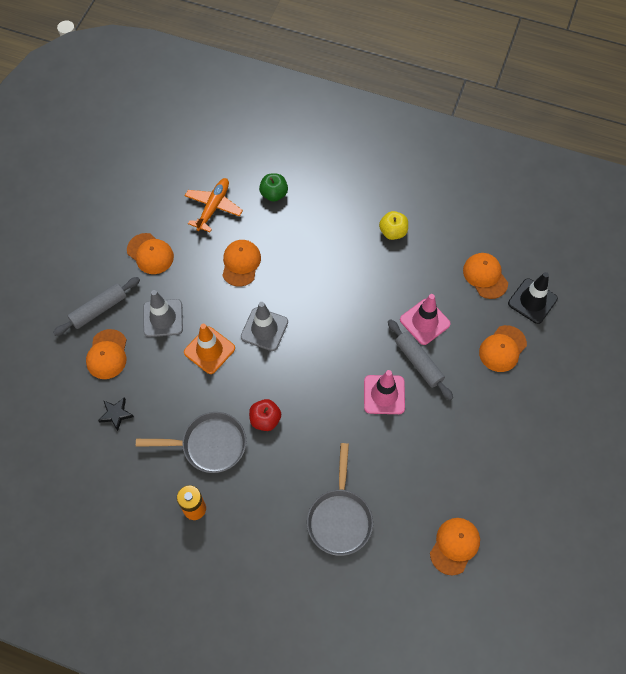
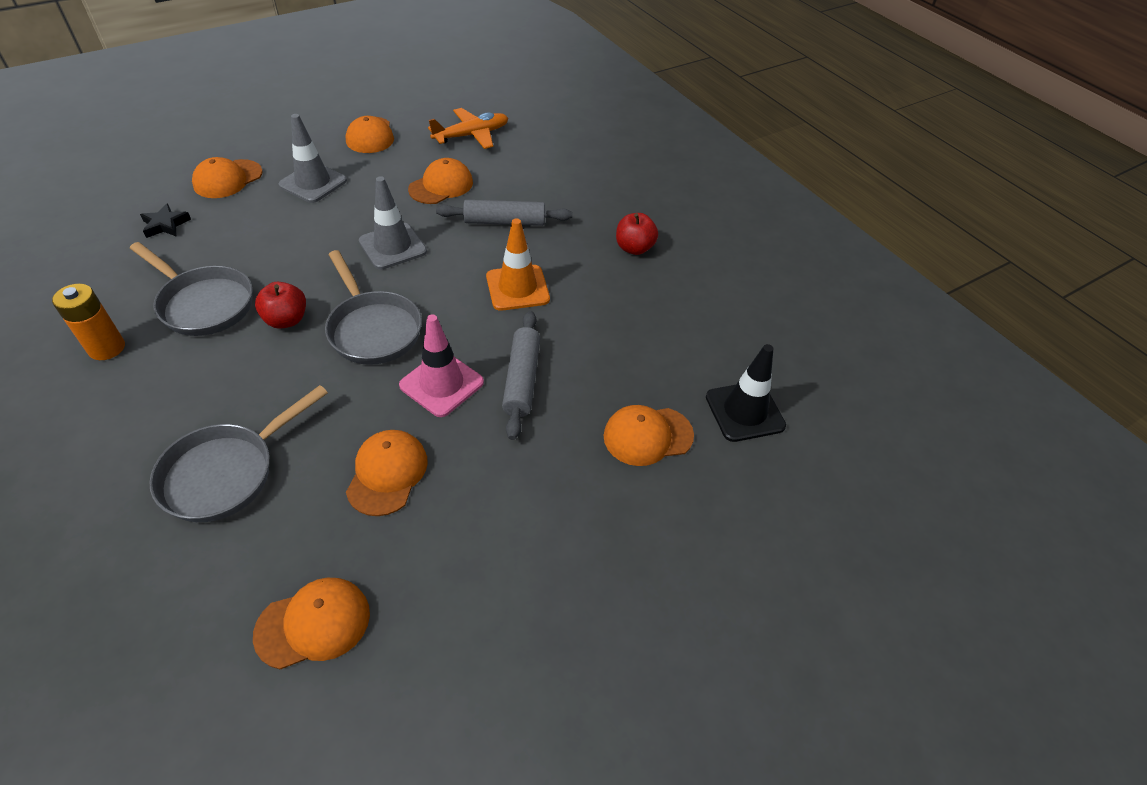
camera: 35 degrees right, 15 degrees down
(99, 309) = (270, 146): grey rolling pin -> grey rolling pin (504, 222)
(209, 350) = (318, 230): orange traffic cone -> orange traffic cone (517, 288)
(274, 194) = (542, 156): green apple -> none
(315, 390) = (373, 329): none -> grey pan
(393, 232) = (634, 248): yellow apple -> red apple
(425, 322) = (576, 346): pink traffic cone -> none
(485, 276) = (705, 349): orange cap -> orange cap (387, 473)

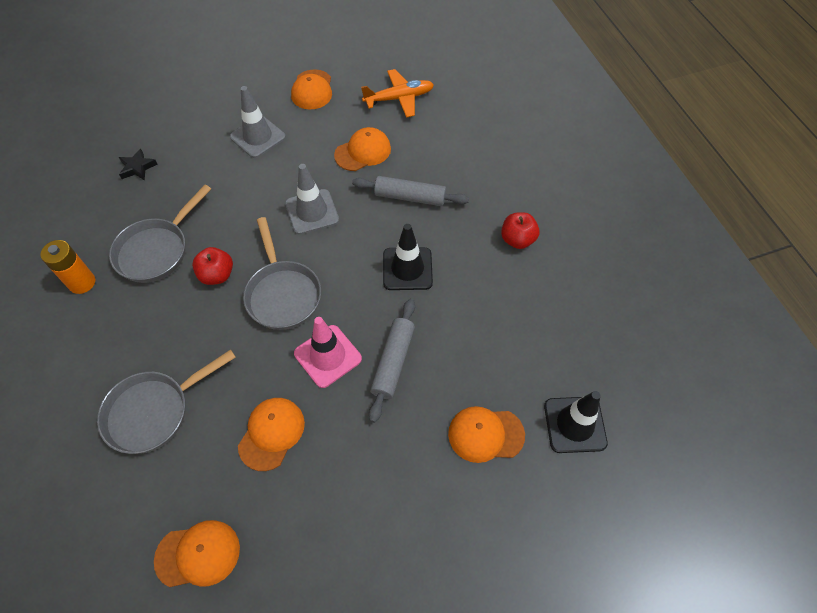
camera: 15 degrees right, 10 degrees up
(203, 304) = (156, 250): grey pan -> grey pan turned 75 degrees clockwise
(228, 179) = (191, 125): orange cap -> none
(517, 288) = (407, 269): orange traffic cone -> black traffic cone

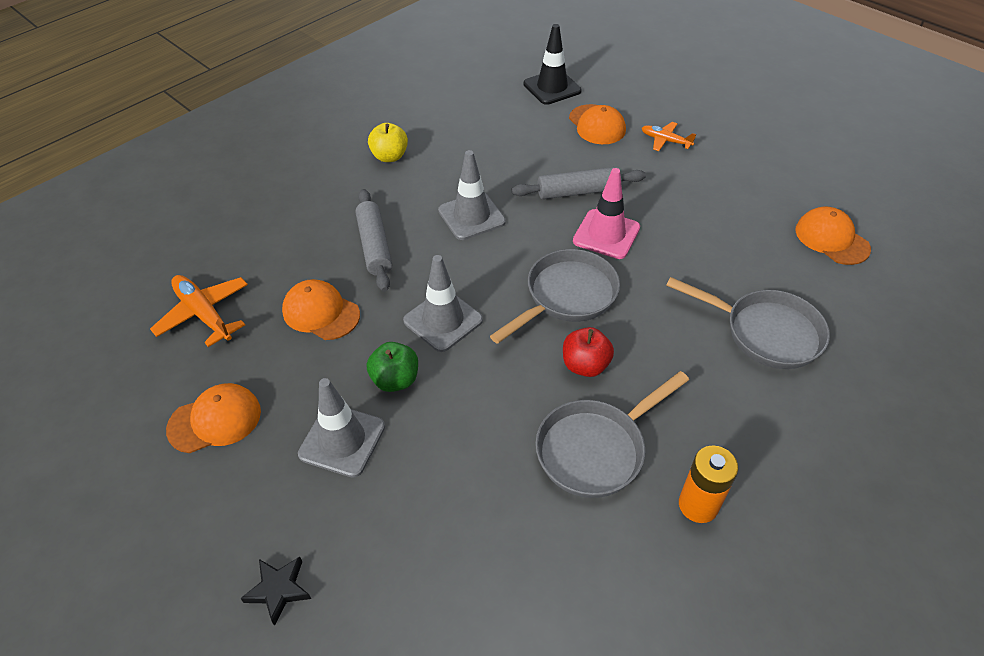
camera: 115 degrees left, 10 degrees down
(137, 167) = (478, 571): black star -> black star (278, 590)
(156, 250) = (596, 449): grey pan -> grey pan turned 135 degrees clockwise
(271, 433) = (705, 240): orange cap -> none
(281, 172) = (395, 380): none -> green apple
(407, 269) = (471, 216): black traffic cone -> grey traffic cone
(425, 489) = (665, 141): none -> orange plane
(517, 240) = (390, 156): red apple -> yellow apple

